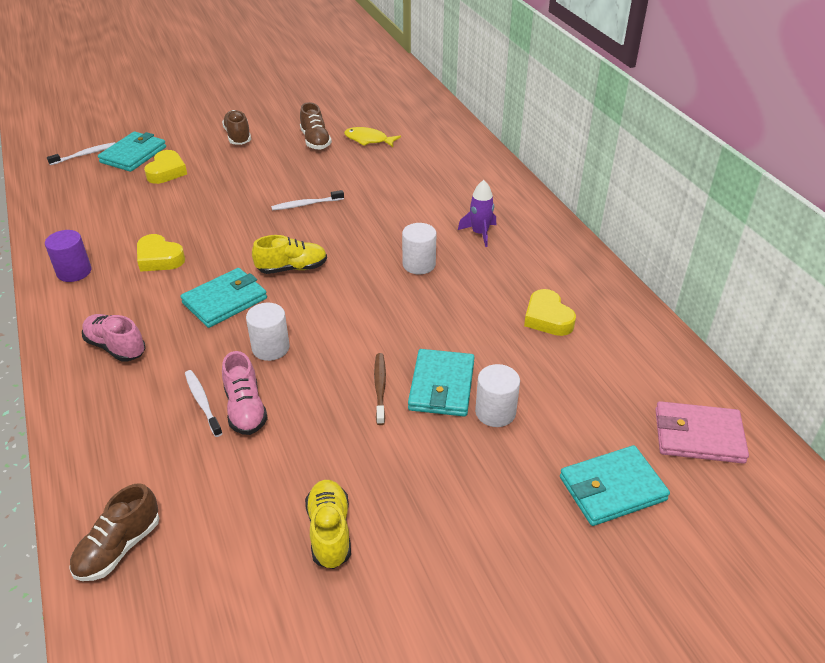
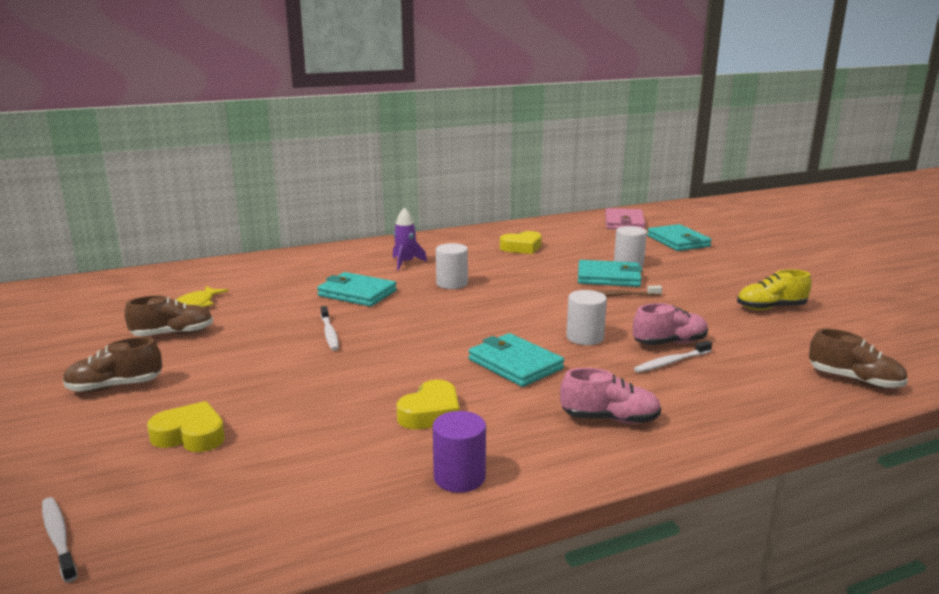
camera: 90 degrees left, 20 degrees down
(116, 347) = (610, 419): pink shoe -> pink shoe turned 120 degrees counterclockwise
(133, 155) = (104, 477): turquoise wallet -> turquoise wallet (357, 293)
(292, 268) = (455, 334): yellow shoe -> none

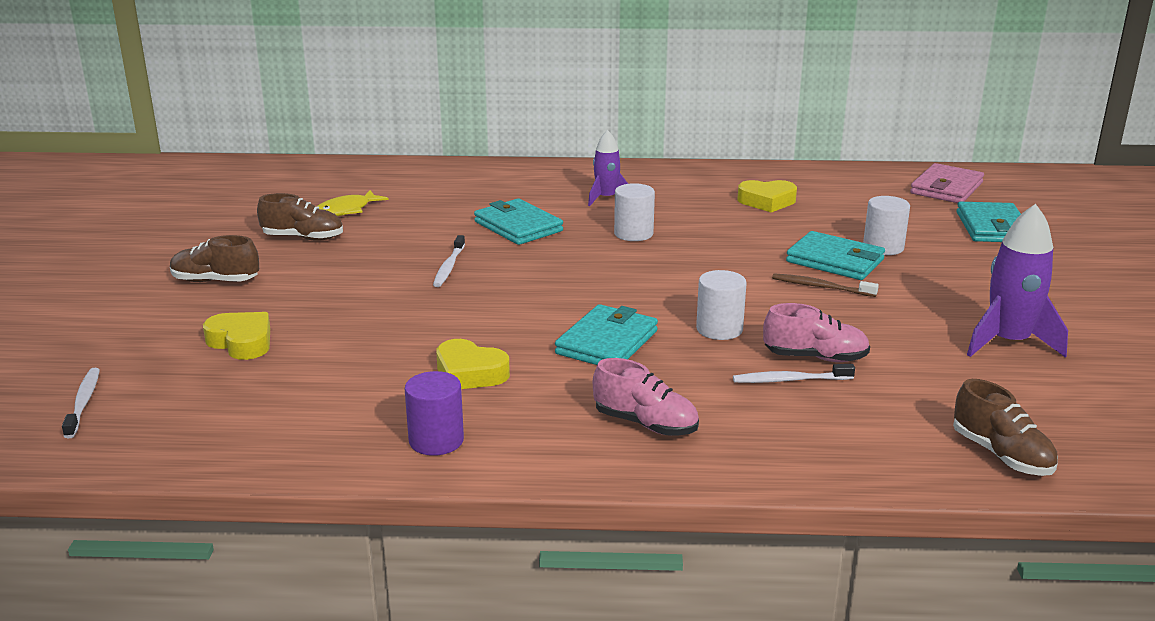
camera: 25 degrees right, 5 degrees up
(431, 413) = (470, 373): yellow heart -> yellow heart turned 60 degrees clockwise
(515, 364) = (607, 342): turquoise wallet -> turquoise wallet turned 45 degrees clockwise
(770, 308) = (1008, 342): yellow shoe -> purple rocket

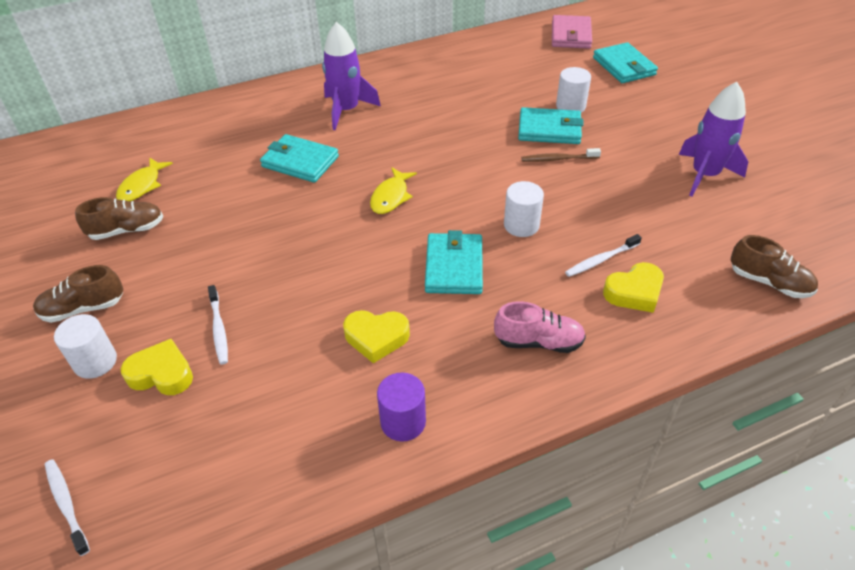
camera: 25 degrees left, 20 degrees up
(449, 267) = (277, 224): white toothbrush -> white toothbrush (219, 328)
(590, 273) = (391, 197): none -> yellow fish
(606, 198) = (346, 110): purple rocket -> purple rocket, size x1.61
(633, 234) = (393, 143): white cylinder -> white cylinder (95, 362)
(767, 201) = (464, 81): yellow heart -> yellow heart (634, 292)
(815, 357) = (601, 231): pink shoe -> none

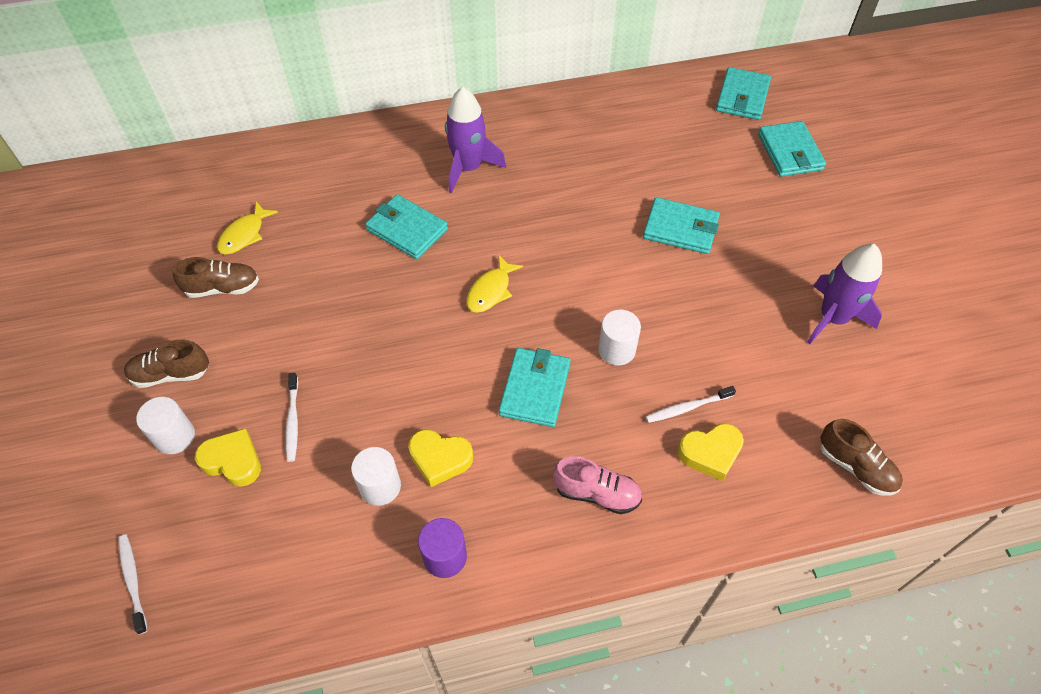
camera: 10 degrees right, 10 degrees up
(558, 159) = (679, 270): brown toothbrush -> none
(570, 106) = (713, 200): white cylinder -> white cylinder (380, 486)
(571, 35) = (742, 97): pink wallet -> turquoise wallet

